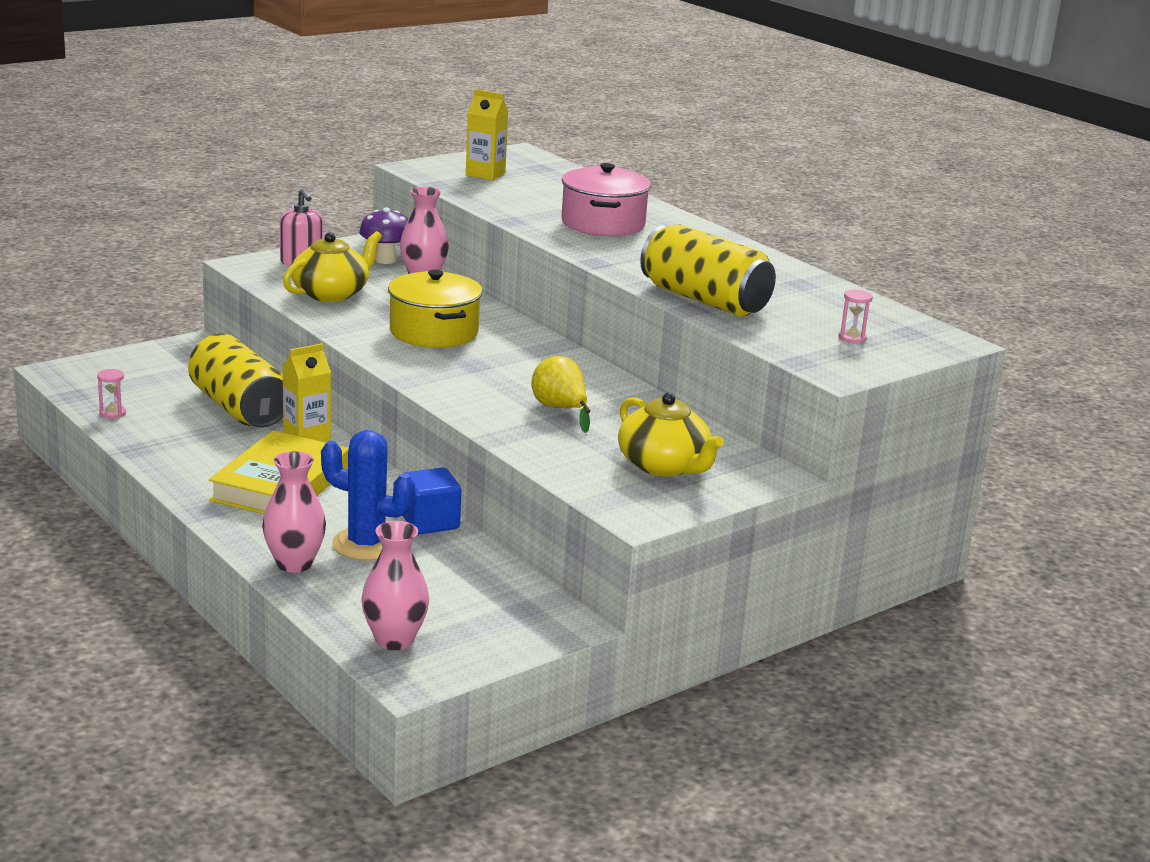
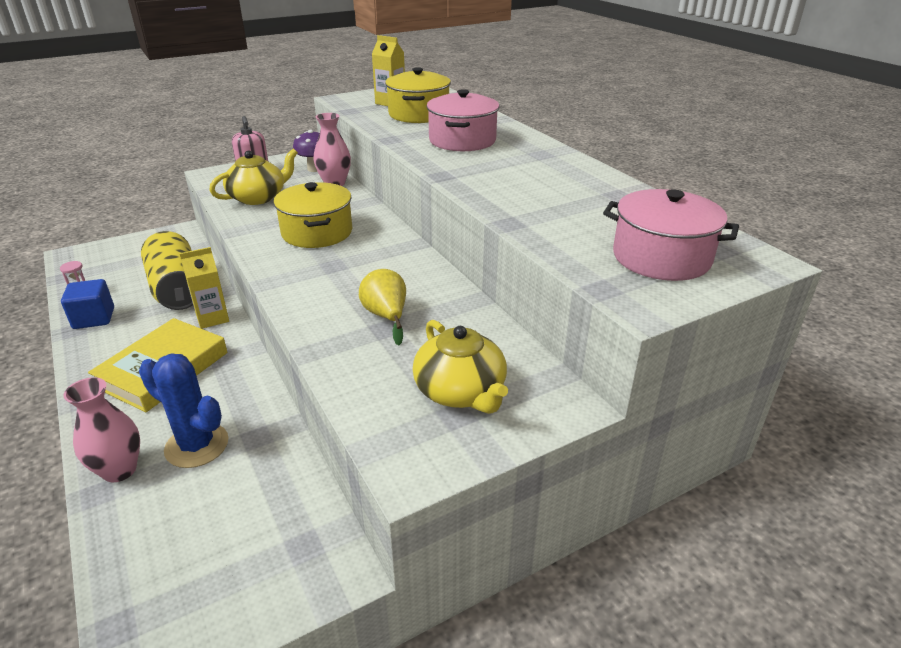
camera: 10 degrees right, 10 degrees up
(394, 640) = (153, 592): pink vase -> none
(430, 522) = (266, 417): blue cube -> blue cube (94, 318)
(531, 190) = (418, 114): none -> yellow pot
(704, 300) = (524, 213): yellow can -> none
(852, 338) = (661, 257): pink hourglass -> pink pot

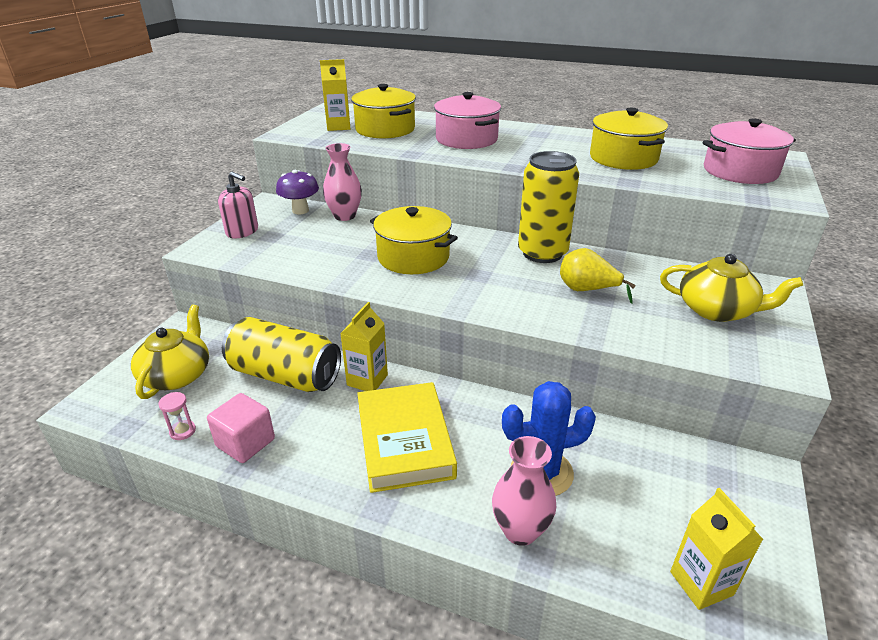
camera: 40 degrees left, 0 degrees up
(94, 318) = (245, 443): blue cube -> pink cube
(147, 595) = (701, 583): none -> yellow carton
(258, 197) = (299, 251): yellow teapot -> yellow teapot (177, 375)
(416, 271) = (542, 253): none -> yellow can
(563, 201) = (623, 158): none -> yellow pot

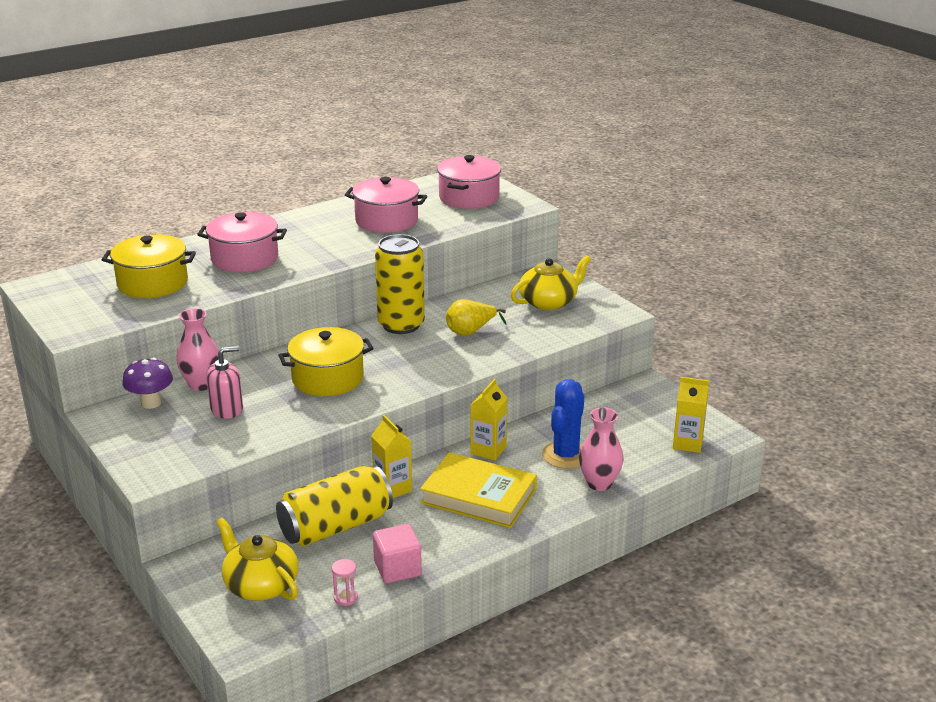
camera: 55 degrees left, 5 degrees down
(242, 231) = (147, 446): pink soap dispenser -> pink soap dispenser (227, 409)
(338, 127) = (101, 302): yellow carton -> yellow carton (488, 450)
(623, 158) = (386, 221): yellow pot -> pink pot

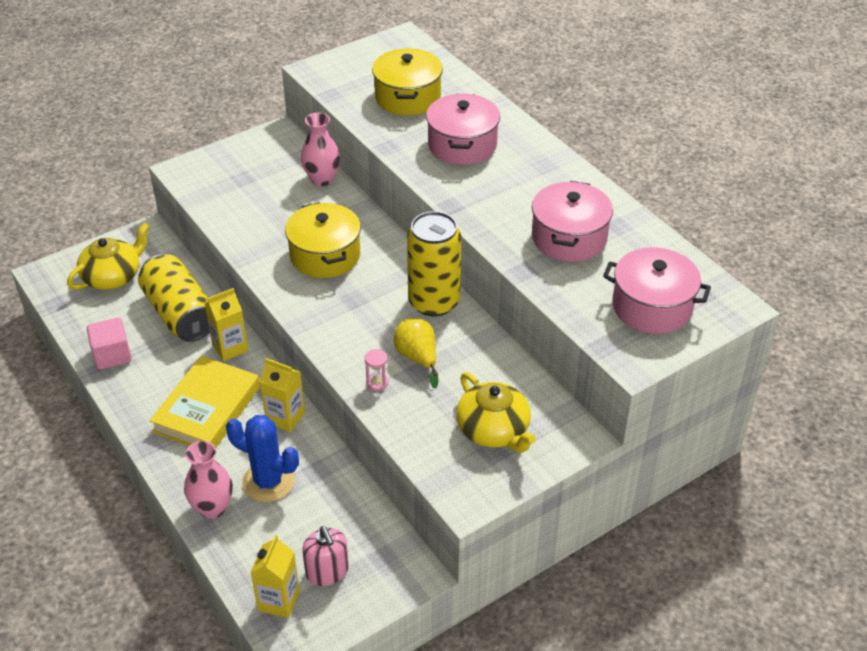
camera: 90 degrees right, 15 degrees up
(151, 403) = (293, 156): purple mushroom -> none
(227, 409) = (278, 198): pink soap dispenser -> pink soap dispenser (327, 571)
(345, 598) = (83, 325): pink hourglass -> pink hourglass (377, 382)

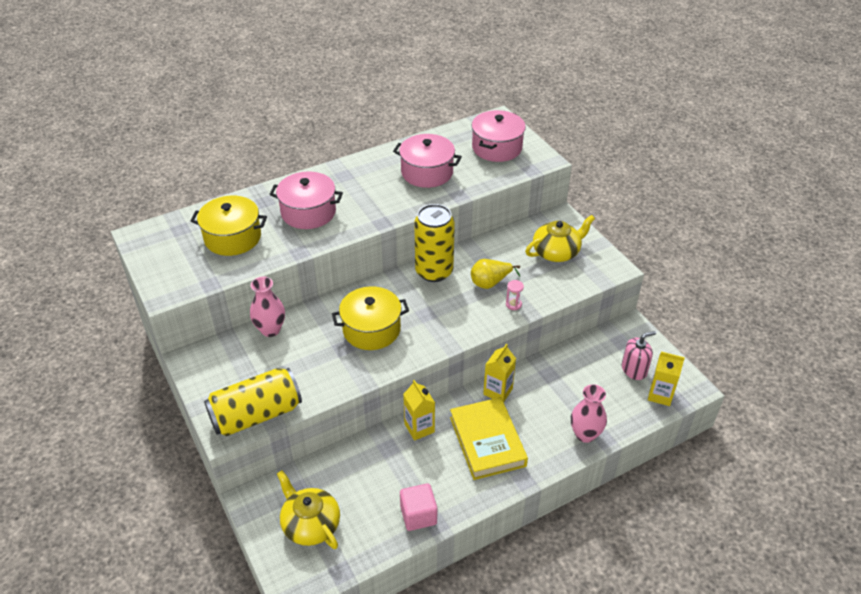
camera: 85 degrees left, 0 degrees up
(180, 314) = (372, 466): yellow can -> yellow can (256, 415)
(207, 409) = (487, 441): yellow book -> yellow book turned 45 degrees clockwise
(268, 482) = (560, 401): blue cactus -> none

